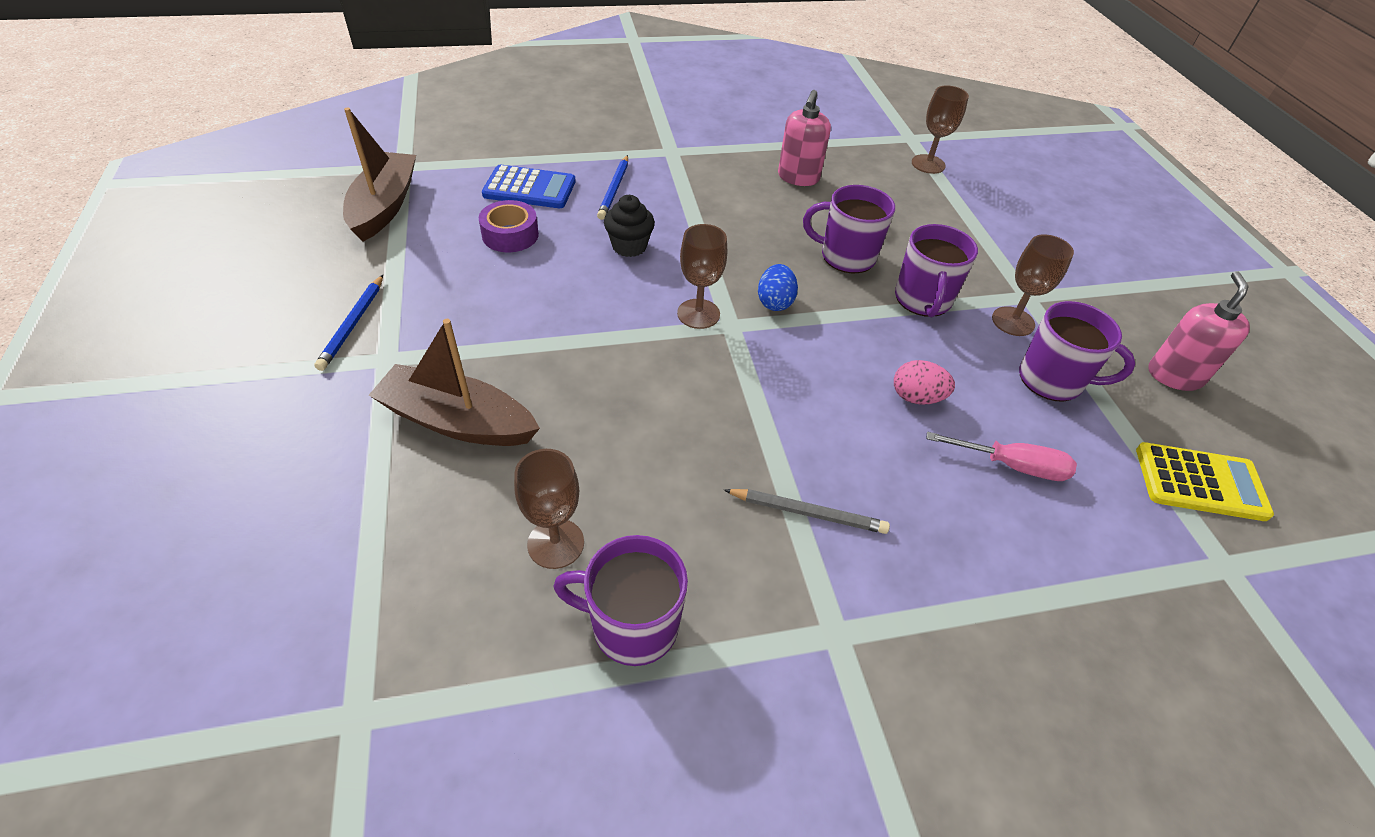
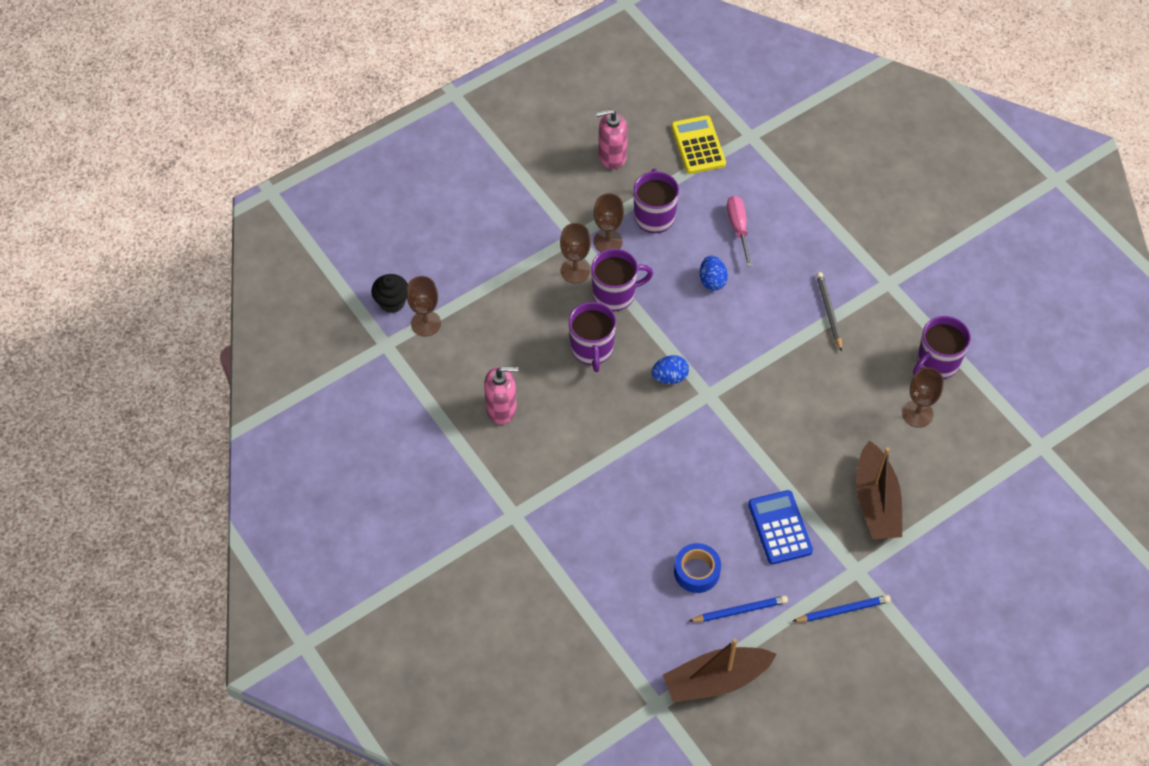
camera: 110 degrees left, 10 degrees up
(510, 235) = (696, 571): purple tape -> blue tape
(529, 188) = (631, 591): blue calculator -> blue calculator (780, 527)
(614, 189) = (596, 530): blue pencil -> blue pencil (740, 610)
(629, 246) = (662, 487): black cupcake -> black cupcake (392, 302)
(632, 625) = (936, 363): purple mug -> purple mug turned 60 degrees clockwise
(698, 314) = (708, 416): brown goblet -> brown goblet (575, 271)
(916, 397) = (712, 280): pink egg -> blue egg

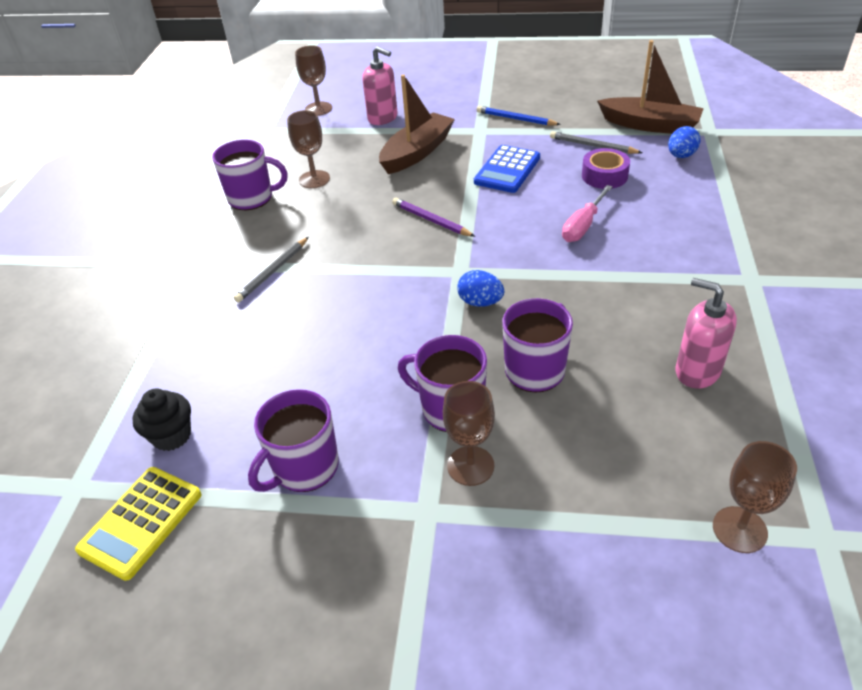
camera: 135 degrees left, 15 degrees down
(392, 302) = (780, 598): black cupcake -> black cupcake (172, 436)
(608, 241) = (393, 475): brown goblet -> brown goblet (318, 109)
(612, 156) = (253, 595): pink soap dispenser -> pink soap dispenser (383, 118)
(696, 571) = (604, 176): blue tape -> purple tape
(712, 280) = (334, 358): blue egg -> blue egg (681, 156)
(738, 227) = (239, 392): pink screwdriver -> pink screwdriver (582, 226)
(740, 610) = (592, 146): blue pencil -> grey pencil
(778, 429) = (431, 220): none -> purple pencil

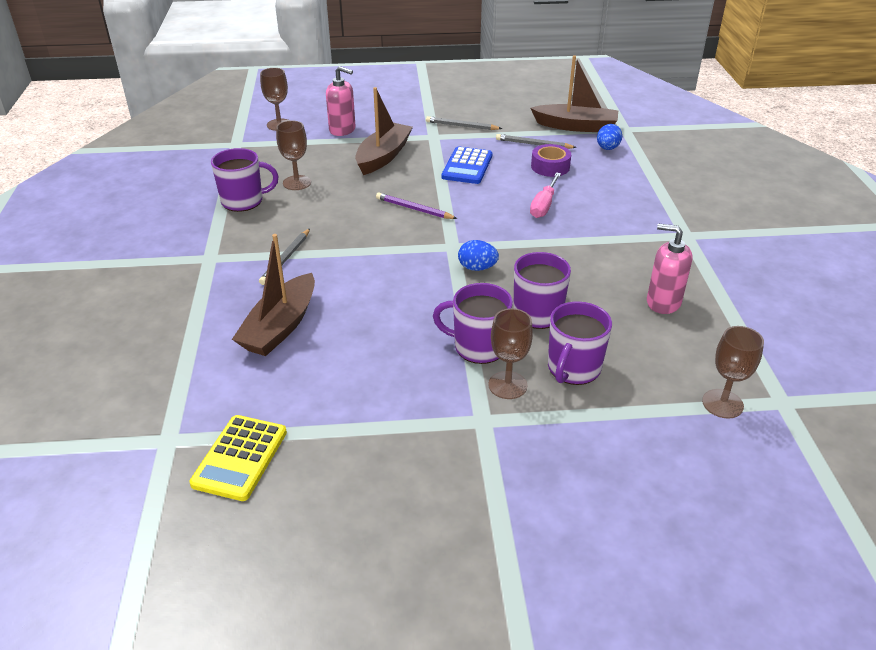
camera: 15 degrees left, 5 degrees down
(172, 436) = (242, 391): black cupcake -> none
(239, 357) = (280, 327): none -> brown boat
(304, 468) = (370, 402): purple mug -> purple mug (573, 369)
(515, 119) = (461, 126): blue pencil -> grey pencil

